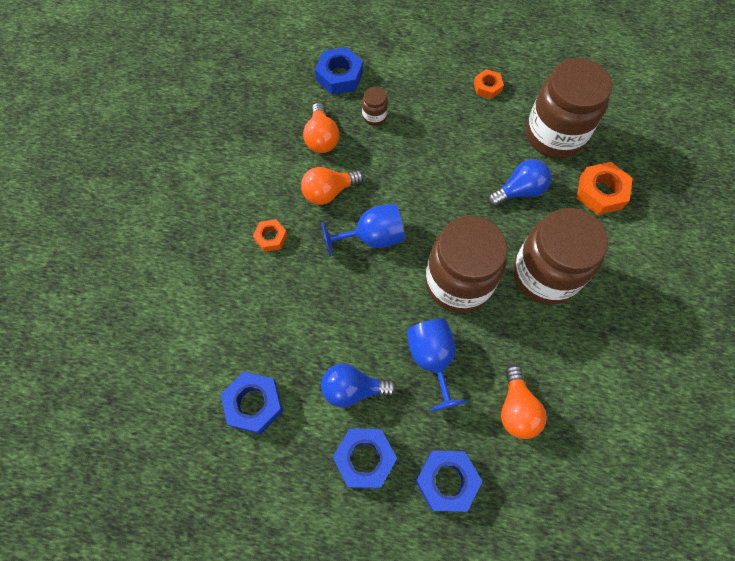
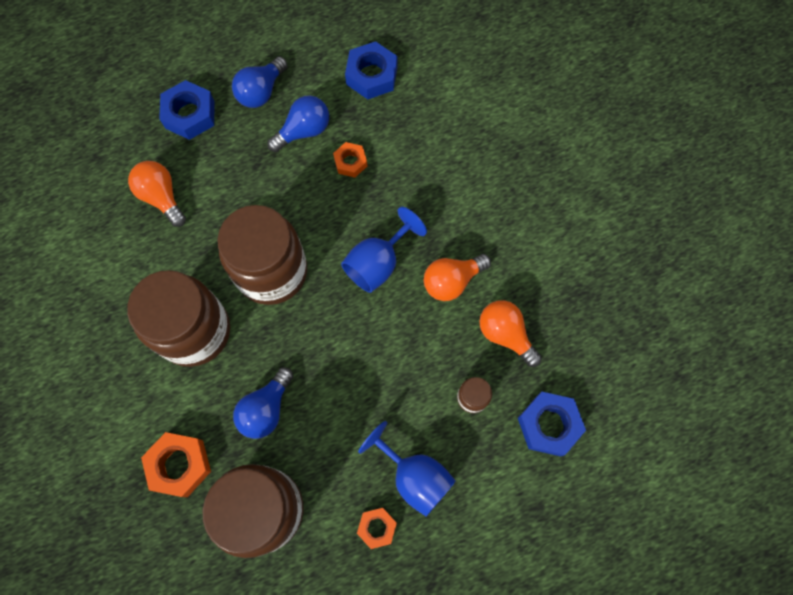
camera: 145 degrees right, 5 degrees up
(271, 237) = (467, 204): orange nut -> orange nut (350, 162)
(329, 192) = (452, 281): orange light bulb -> orange light bulb turned 150 degrees counterclockwise
(364, 459) = (261, 92): blue nut -> blue light bulb
(432, 359) = (254, 192): blue goblet -> blue goblet (414, 476)

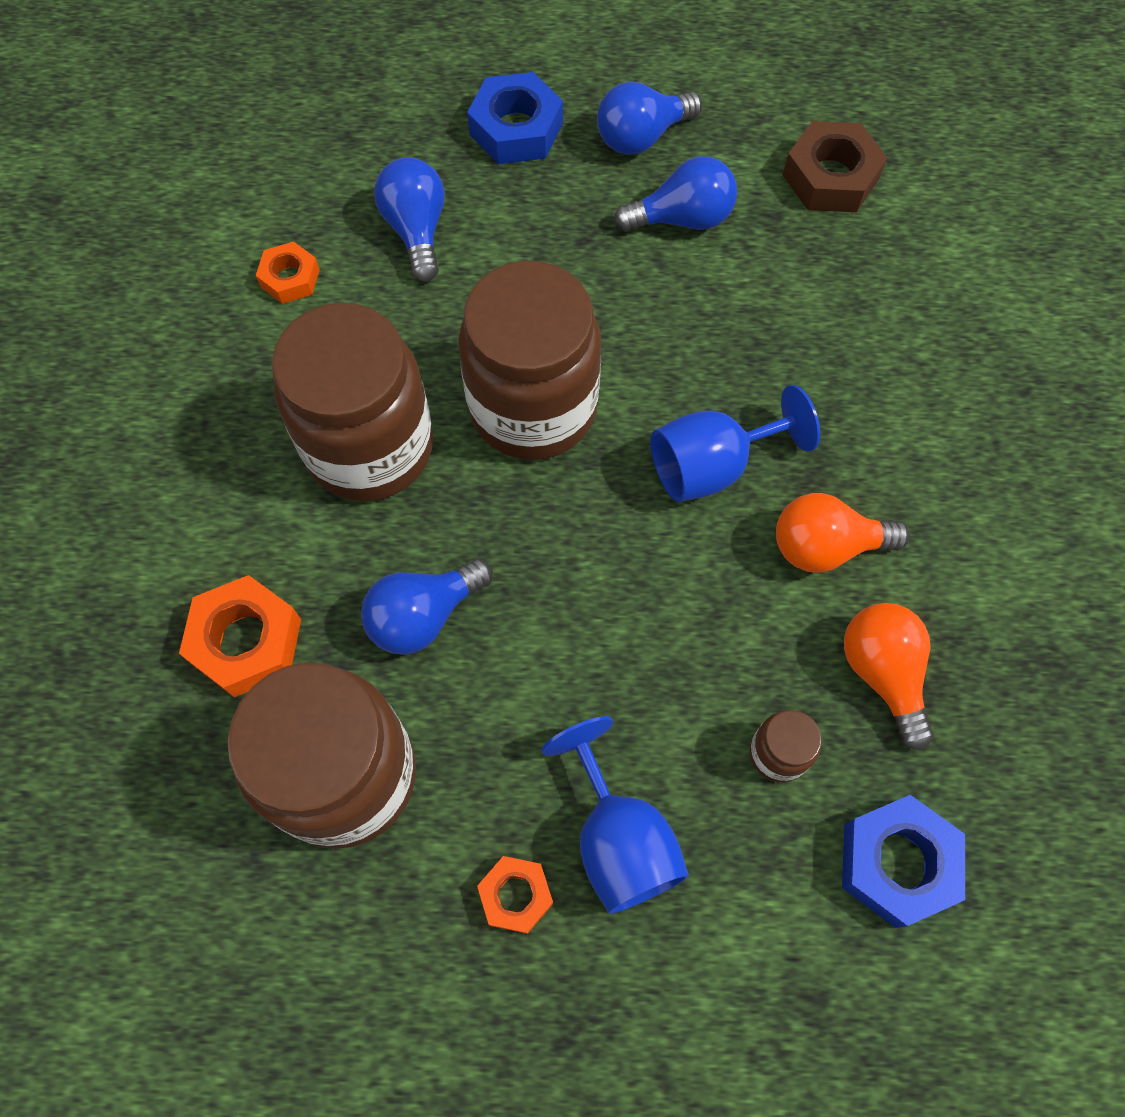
camera: 25 degrees right, 5 degrees down
(162, 197) = (416, 230): orange light bulb -> blue light bulb
(350, 162) = (737, 293): orange nut -> orange nut (290, 278)
(371, 75) = (830, 177): blue nut -> brown nut

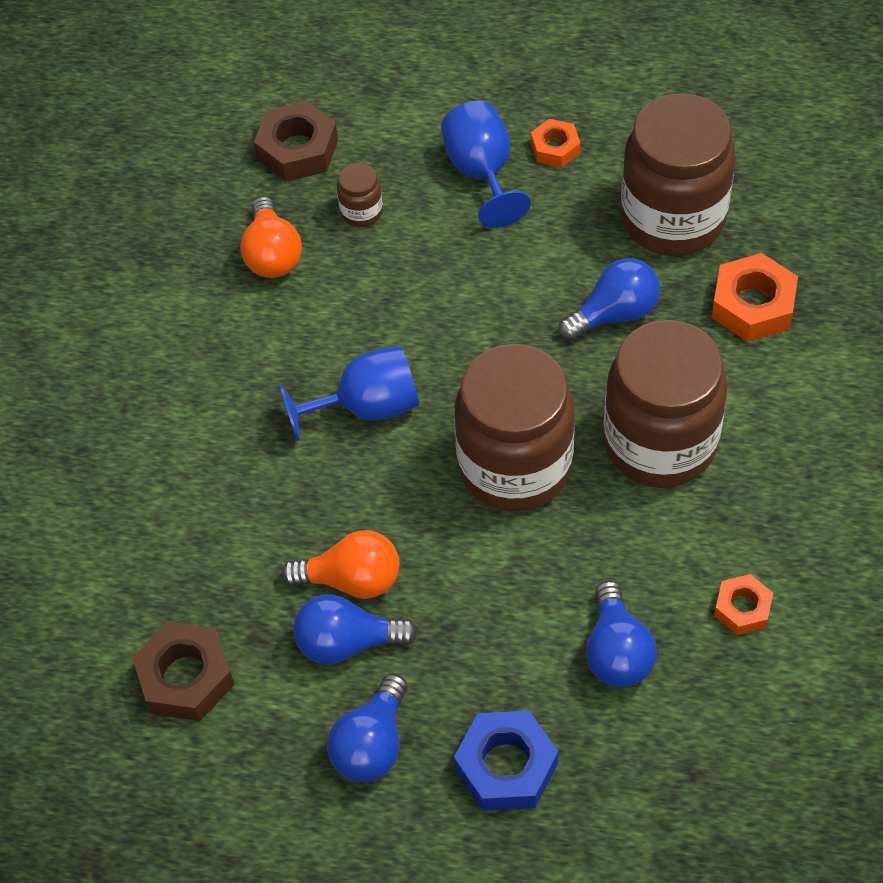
camera: 170 degrees left, 10 degrees down
(641, 137) = (372, 744): blue light bulb -> blue light bulb turned 135 degrees clockwise
(825, 546) = (290, 341): orange light bulb -> orange light bulb (352, 580)
(897, 863) = (297, 150): blue nut -> brown nut

